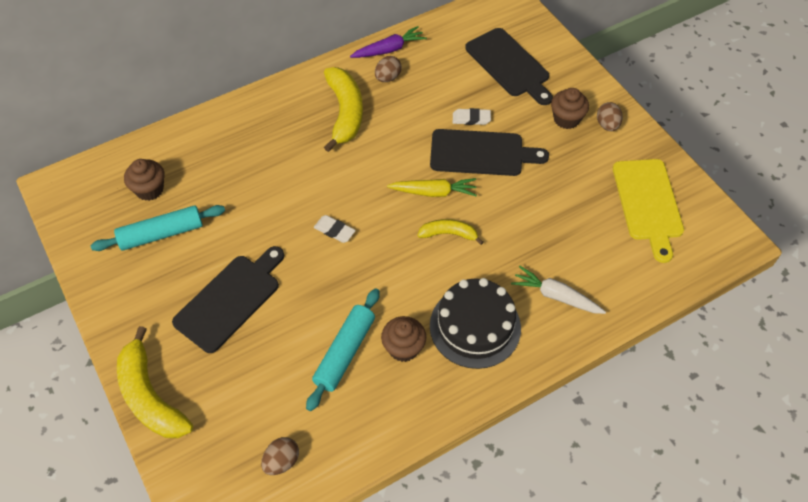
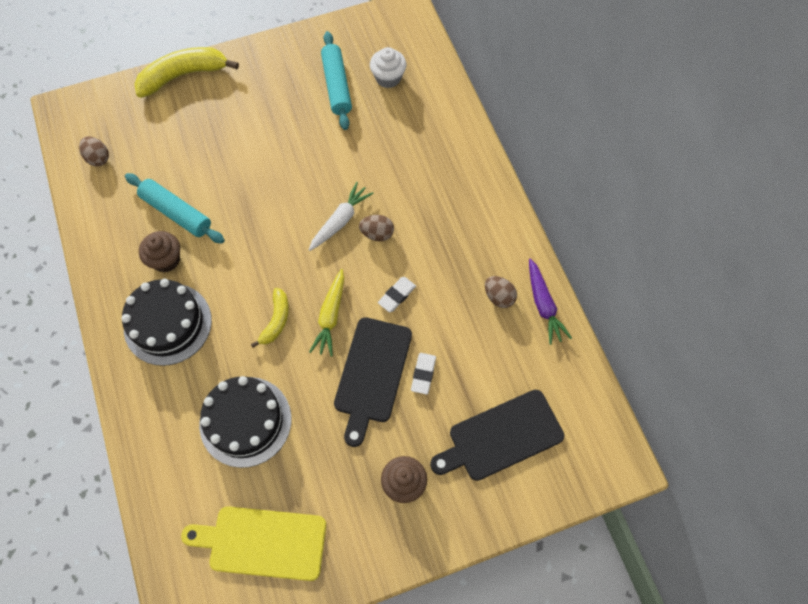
camera: 100 degrees right, 10 degrees up
(149, 189) = (388, 78): brown cupcake -> white cupcake
(230, 300) = (254, 133): black cutting board -> none
(334, 230) = (306, 220): white eraser -> white eraser (397, 295)
(345, 113) = (453, 247): yellow banana -> none
(552, 237) = (245, 421): none -> black cake
(556, 296) = (177, 406): white carrot -> white carrot (340, 220)
(607, 125) = (386, 531): brown egg -> brown egg (377, 234)

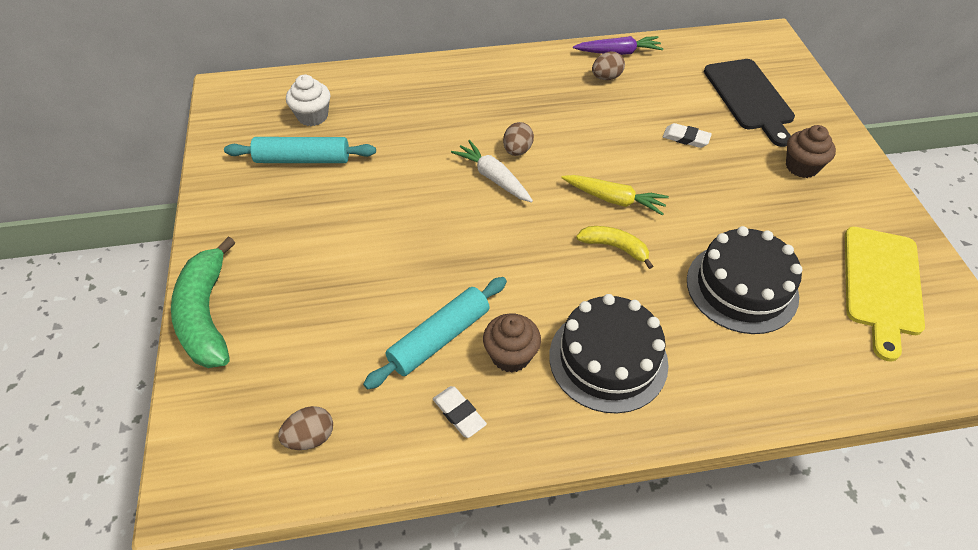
camera: 80 degrees left, 15 degrees down
(183, 75) = (206, 315): yellow banana -> green banana
(372, 374) = (685, 175): black cutting board -> none
(397, 295) = (595, 145): white eraser -> white eraser (459, 413)

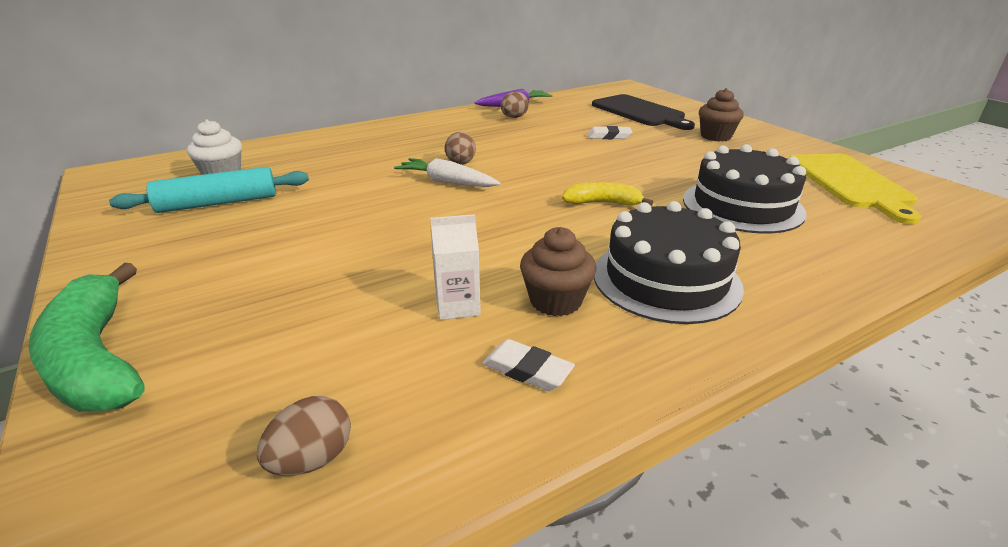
camera: 20 degrees left, 20 degrees down
(439, 338) = (457, 306): turquoise rolling pin -> white carton
(614, 199) = (576, 176): yellow carrot -> none

